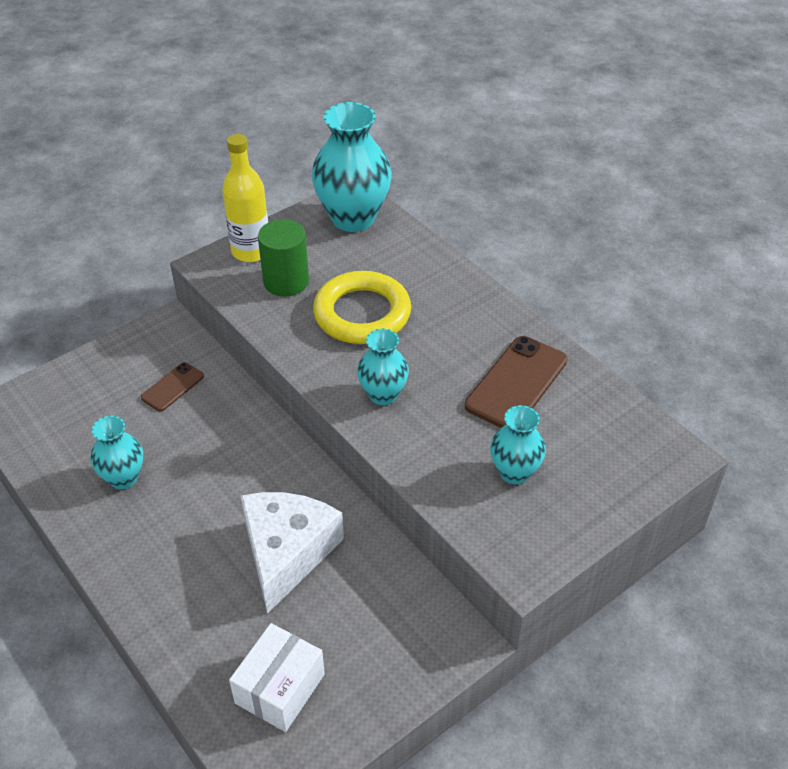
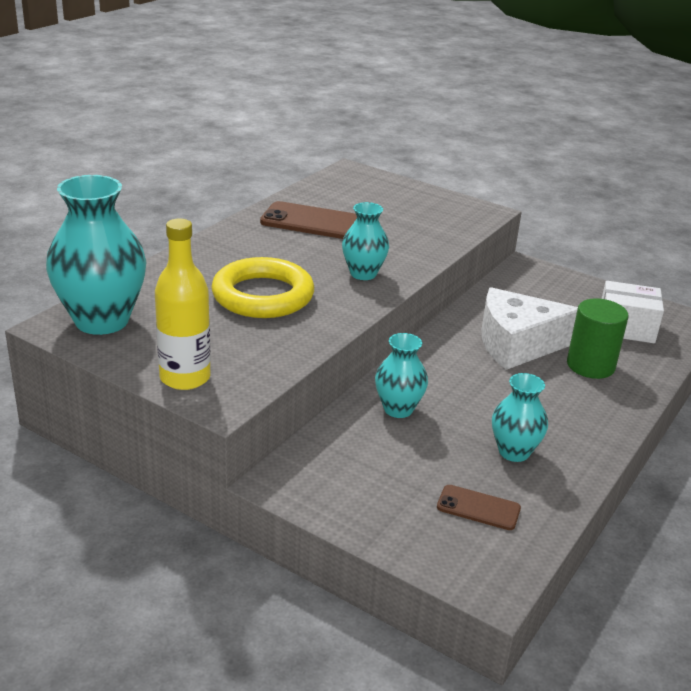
camera: 110 degrees left, 15 degrees down
(172, 387) = (376, 451): brown phone -> brown phone (478, 508)
(286, 281) = (231, 345): green cylinder -> green cylinder (590, 366)
(514, 472) = (406, 218): turquoise vase -> turquoise vase (398, 409)

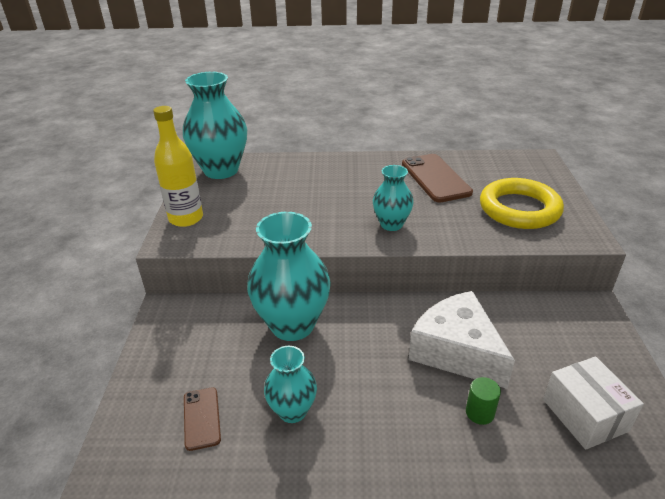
camera: 60 degrees right, 5 degrees up
(263, 295) = (310, 202): yellow ring -> yellow ring (519, 209)
(398, 409) = (292, 325): turquoise vase -> turquoise vase, size x1.80
(590, 366) = (479, 413): green cylinder -> green cylinder, size x0.55

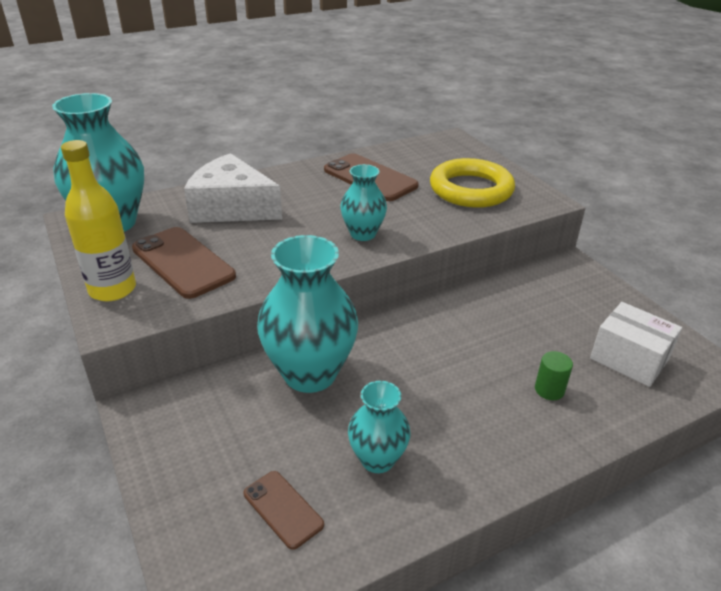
camera: 30 degrees left, 0 degrees up
(244, 211) = (183, 262): none -> brown phone
(456, 351) = (490, 342): white cheese -> white cheese (232, 207)

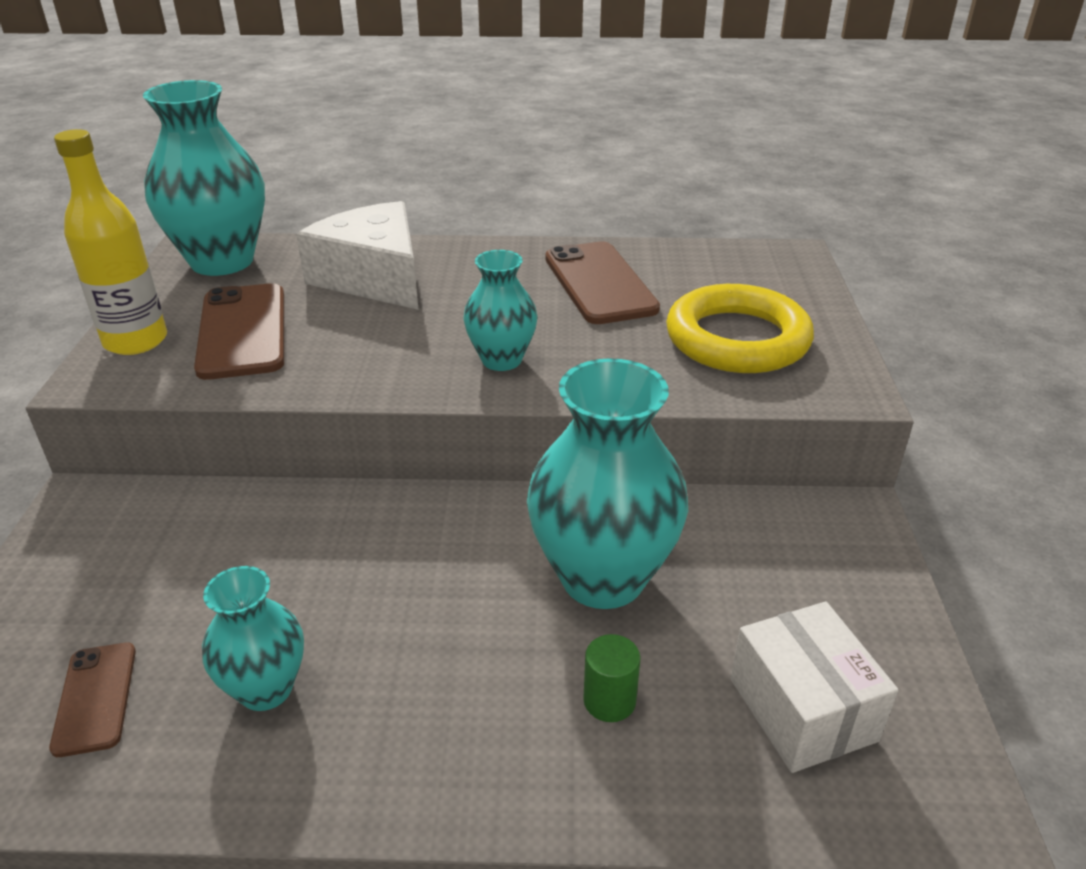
camera: 30 degrees right, 0 degrees up
(310, 373) = (302, 534): turquoise vase -> turquoise vase (602, 577)

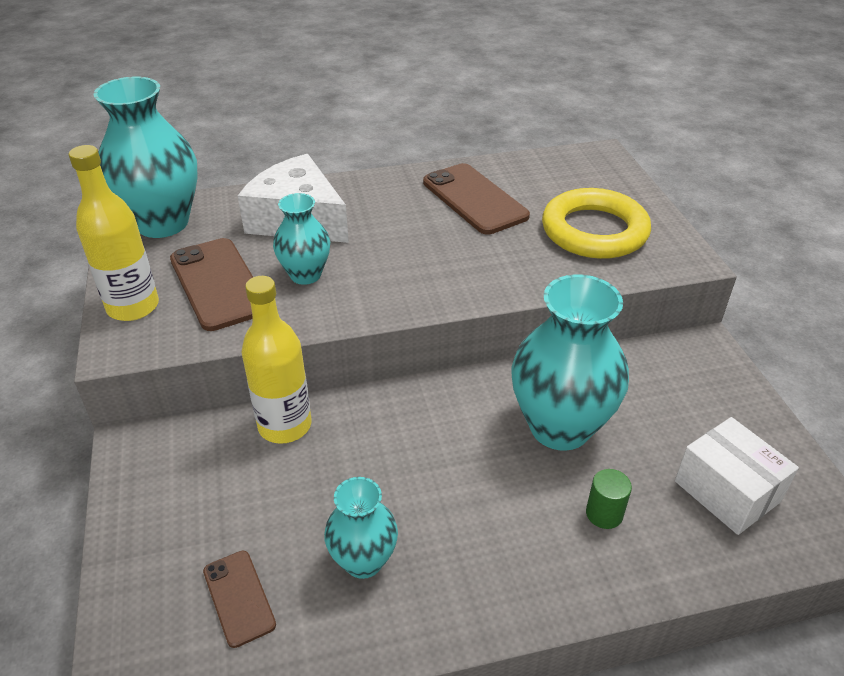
camera: 15 degrees left, 5 degrees up
(261, 510) = (285, 425): none -> yellow bottle
(501, 360) = (435, 275): turquoise vase -> turquoise vase (305, 275)

